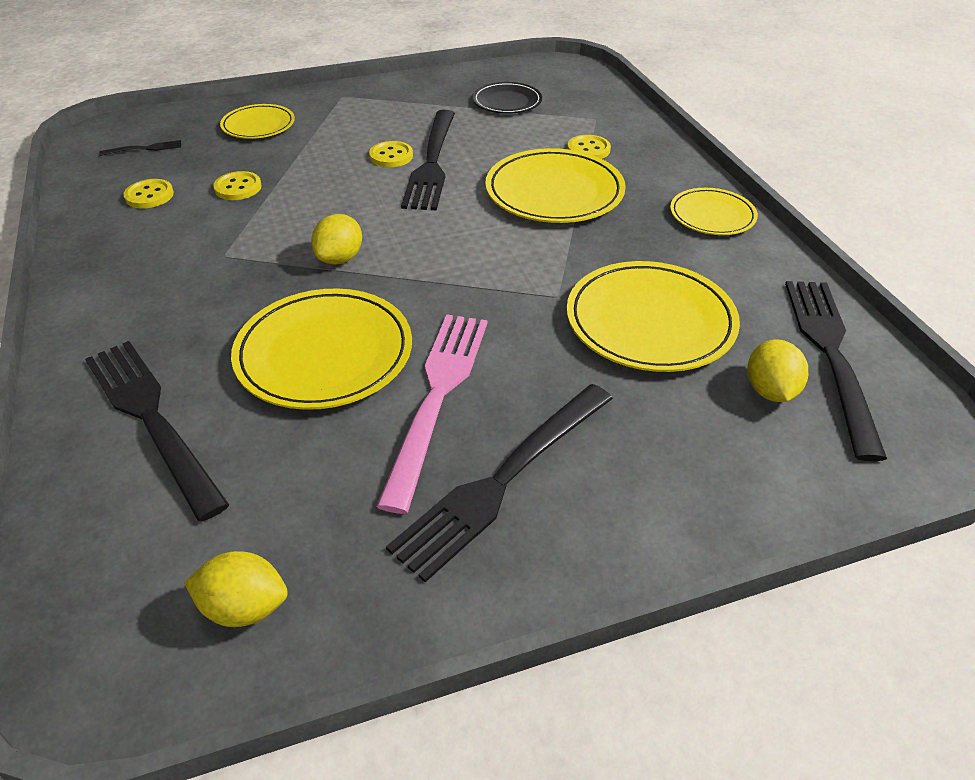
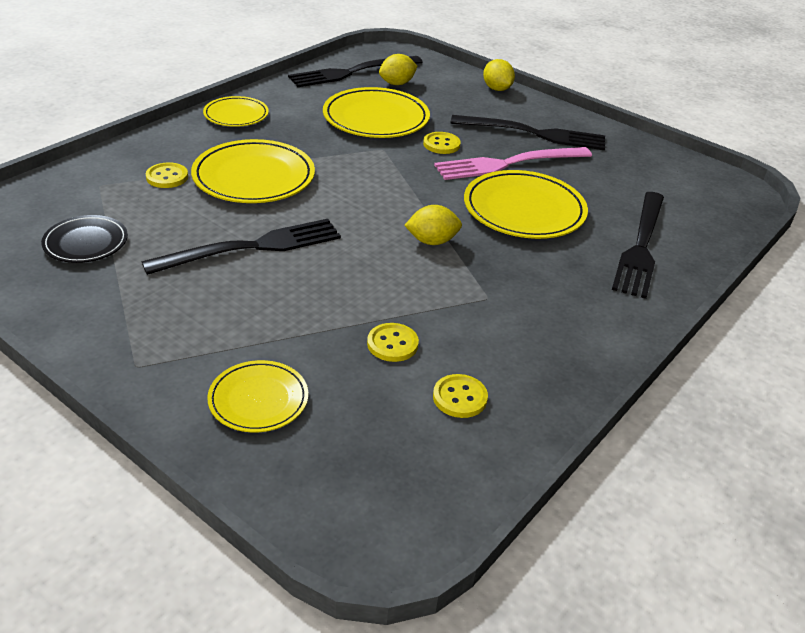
camera: 125 degrees left, 5 degrees down
(145, 148) = (383, 467): black fork -> none
(244, 607) = (672, 172): yellow lemon -> yellow lemon (496, 89)
(391, 156) = (257, 274): yellow button -> yellow button (441, 144)

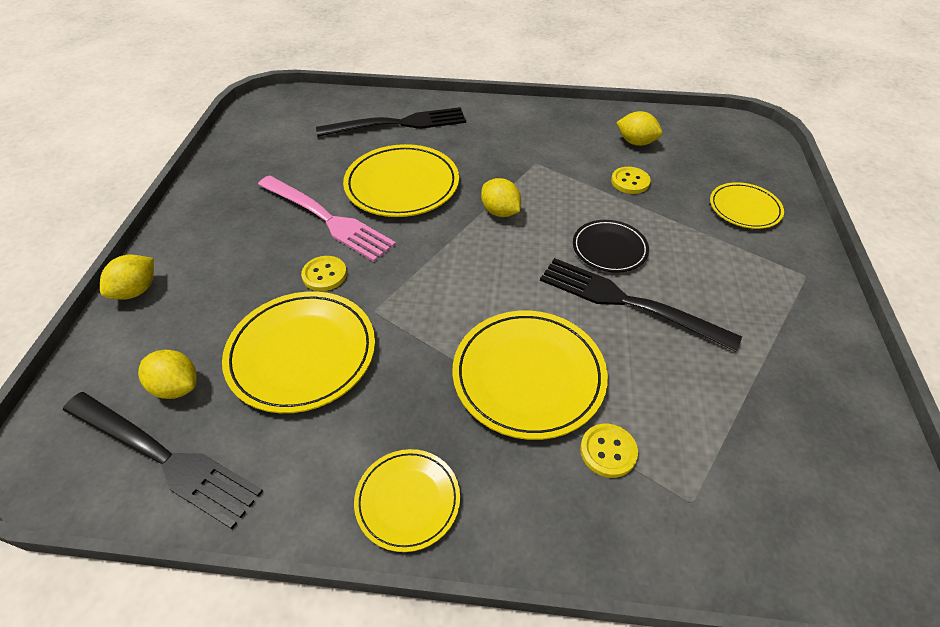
camera: 120 degrees left, 10 degrees up
(86, 243) = (767, 420): black plate -> black plate (609, 249)
(460, 397) = (636, 142): yellow button -> yellow lemon
(535, 134) = (244, 224): black fork -> none

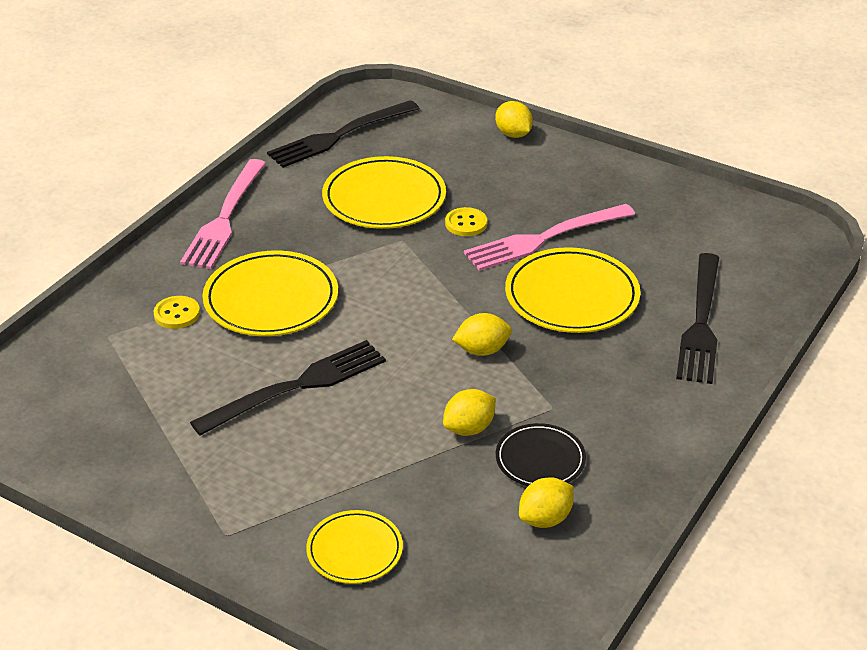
camera: 115 degrees right, 10 degrees down
(176, 387) = (396, 144): yellow lemon -> yellow lemon (469, 428)
(407, 501) = (224, 218): yellow plate -> pink fork
(609, 249) = (372, 406): black plate -> black plate (540, 459)
(630, 181) = (468, 473): yellow button -> none

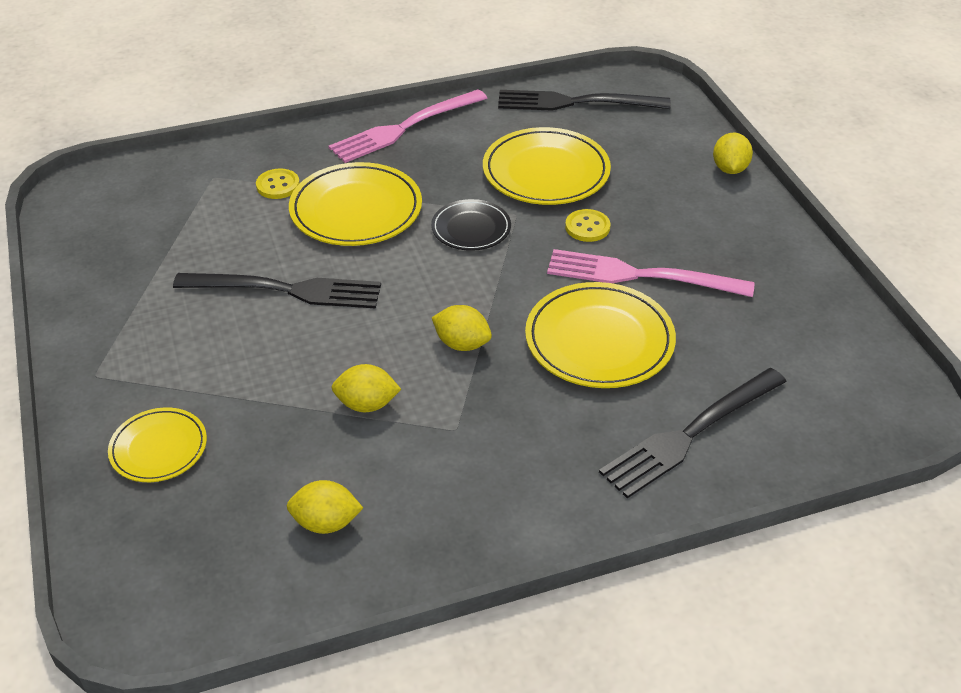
camera: 40 degrees right, 5 degrees up
(540, 459) = (388, 468): black plate -> black plate (471, 228)

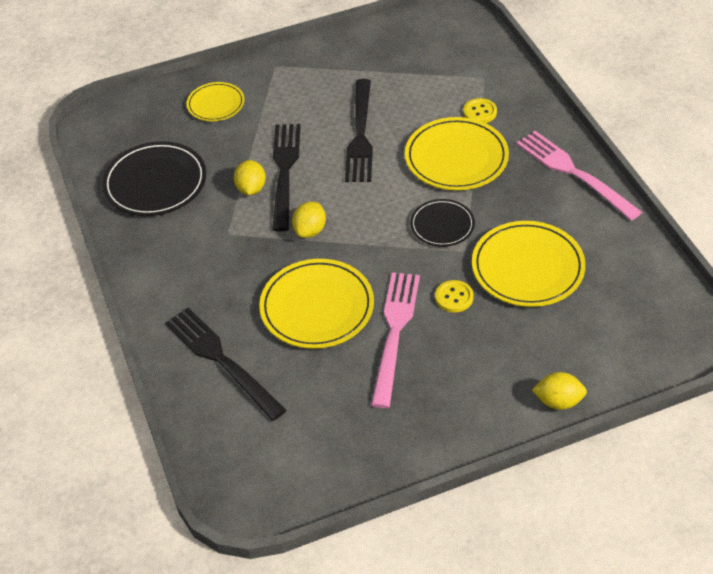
camera: 90 degrees right, 5 degrees up
(326, 522) = (155, 183): yellow lemon -> black plate
(574, 103) = (644, 284): black fork -> black fork (284, 171)

